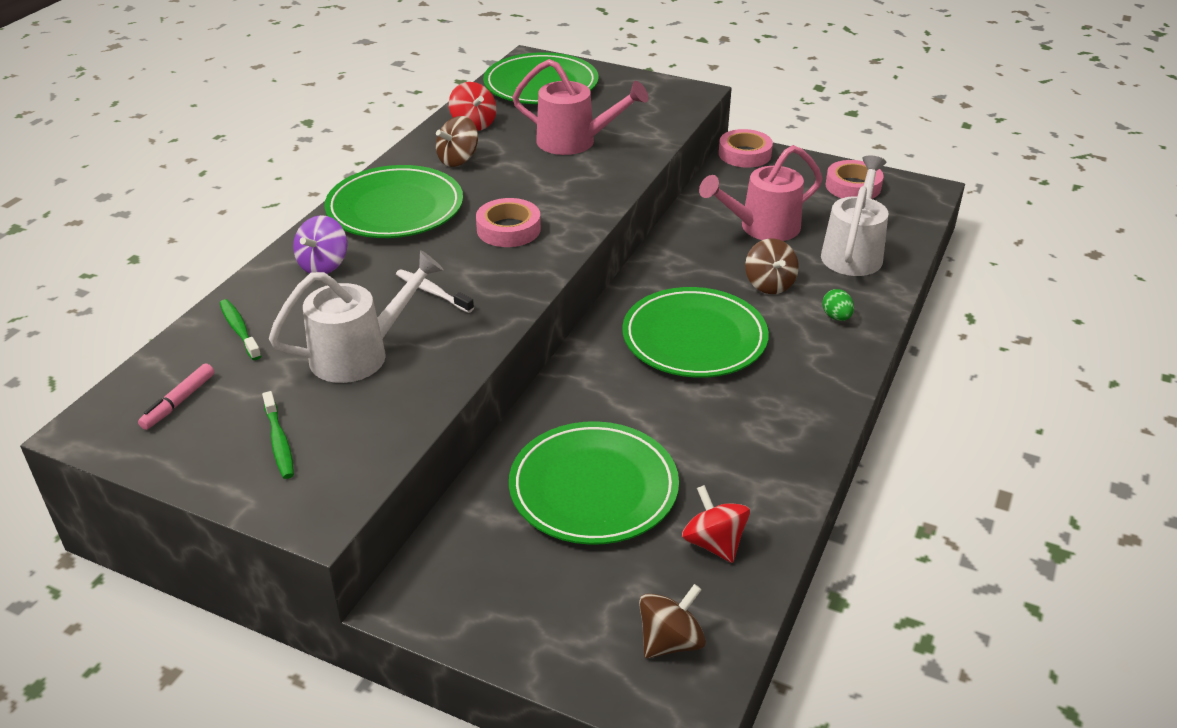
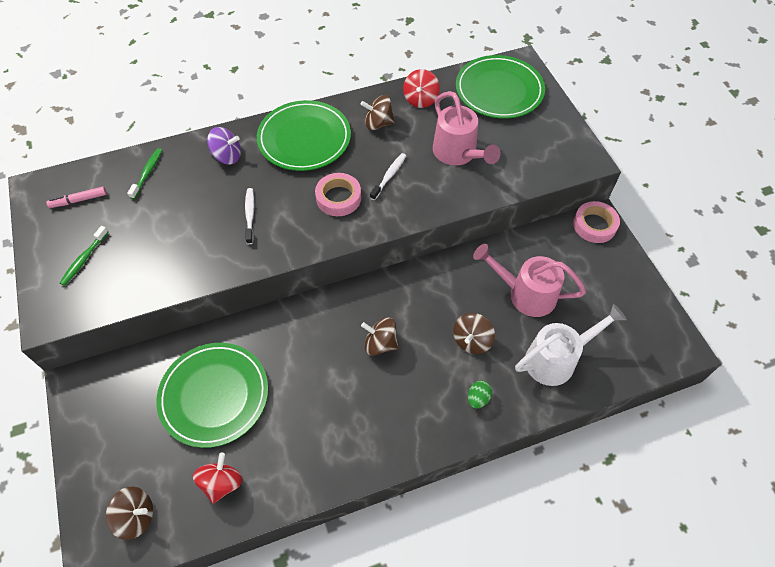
camera: 45 degrees right, 20 degrees up
(323, 265) = (227, 156): purple spinning top -> purple spinning top turned 150 degrees counterclockwise
(361, 354) = (173, 231): white watering can -> none
(534, 189) = (389, 176): none -> white toothbrush
(694, 338) = (380, 343): green plate -> brown spinning top
(853, 186) = (632, 306): pink tape -> none

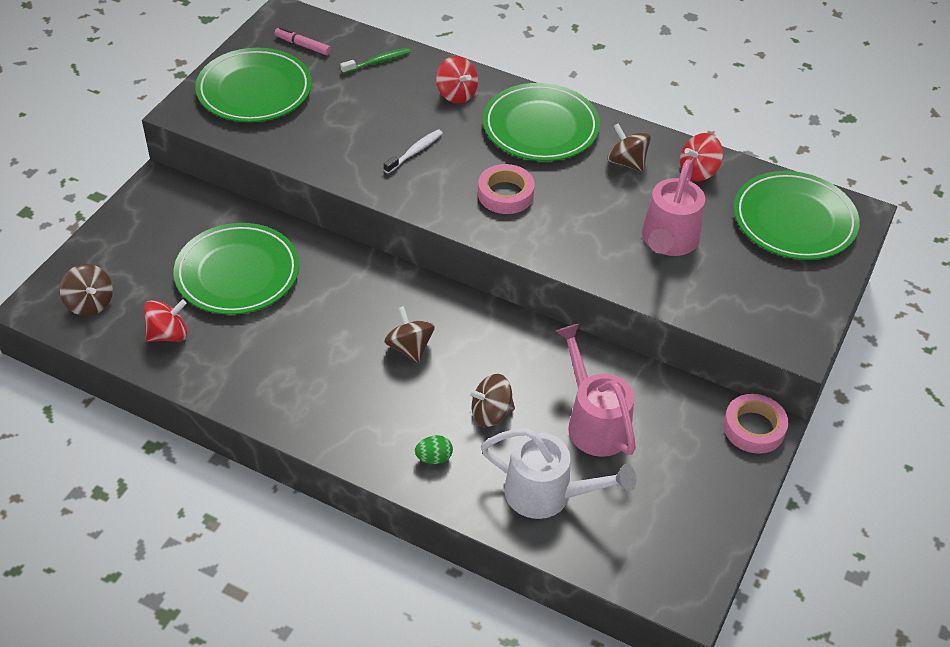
camera: 45 degrees right, 10 degrees down
(84, 259) = (254, 90): green toothbrush -> green plate
(227, 156) = (456, 94): purple spinning top -> red spinning top
(389, 176) = (575, 211): white toothbrush -> none

